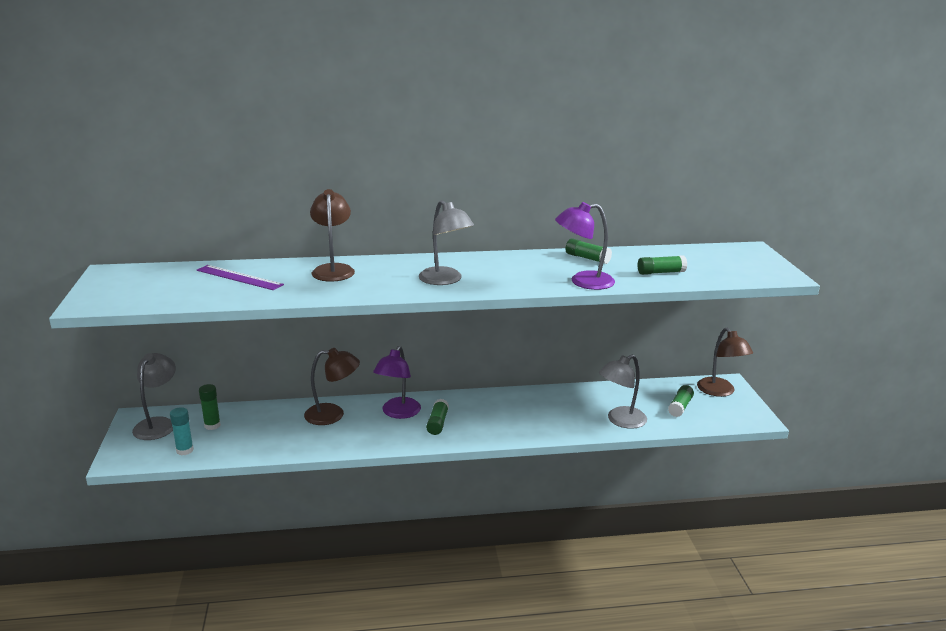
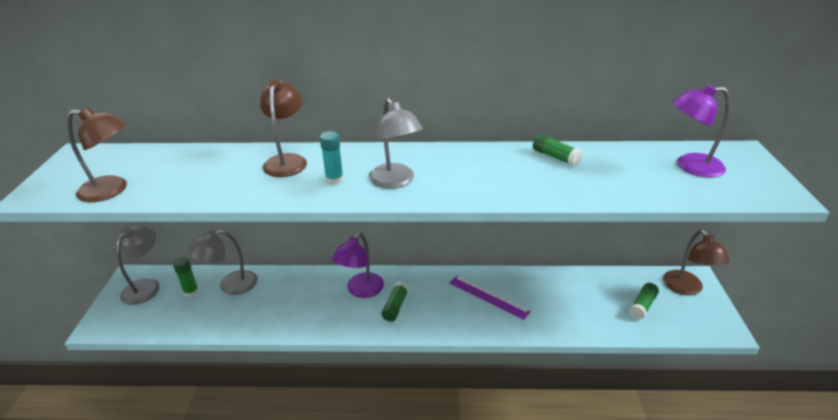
camera: 10 degrees right, 10 degrees up
(185, 450) = (158, 320): turquoise glue stick -> turquoise glue stick (334, 179)
(239, 277) = (192, 167): purple ruler -> purple ruler (488, 297)
(333, 415) = (301, 288): brown lamp -> brown lamp (112, 190)
(583, 282) = (545, 192): purple lamp -> purple lamp (690, 166)
(620, 421) = (578, 319): grey lamp -> grey lamp (230, 285)
(660, 272) = (635, 182): green glue stick -> none

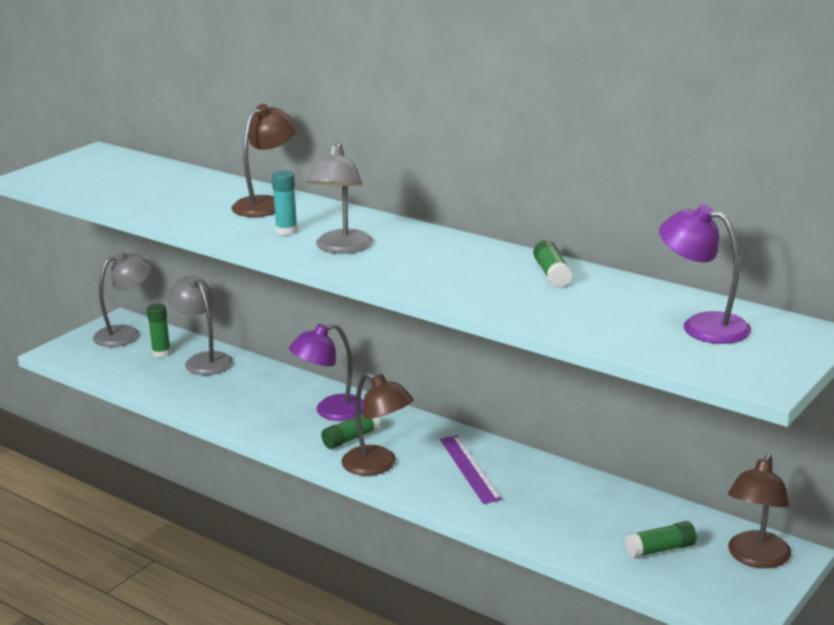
camera: 35 degrees right, 10 degrees down
(112, 190) = (91, 188): brown lamp -> brown lamp (378, 466)
(230, 285) = (204, 360): grey lamp -> grey lamp turned 45 degrees clockwise

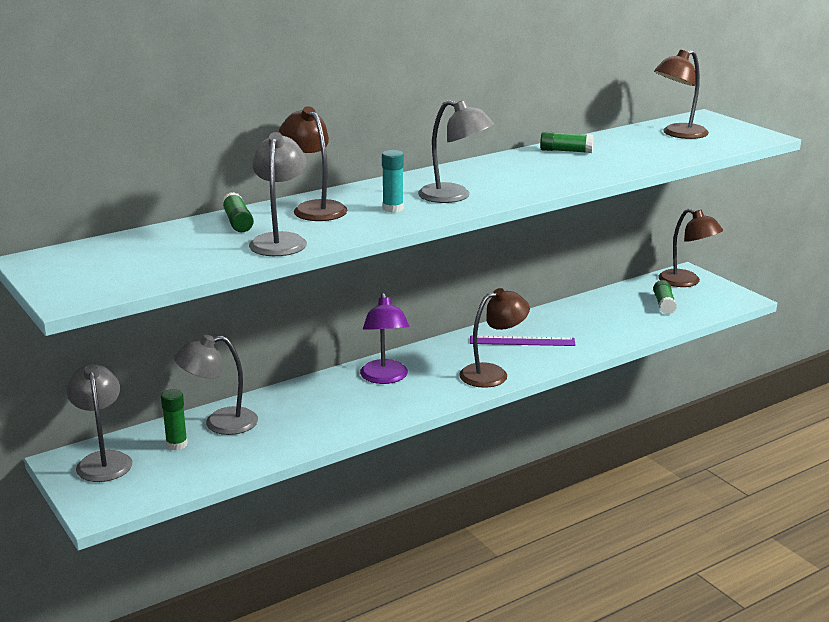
camera: 70 degrees left, 0 degrees up
(176, 208) = (280, 240): none -> grey lamp
(350, 438) = (439, 377): green glue stick -> green glue stick (237, 222)
(702, 326) = (678, 134): purple lamp -> brown lamp

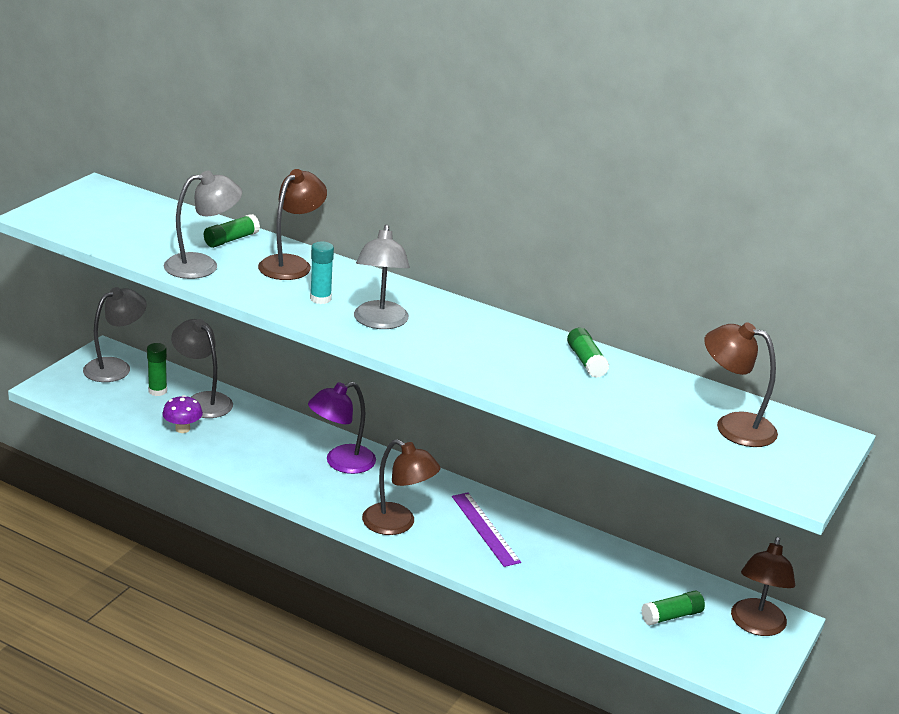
camera: 60 degrees right, 5 degrees up
(260, 443) = (182, 429): none -> purple mushroom

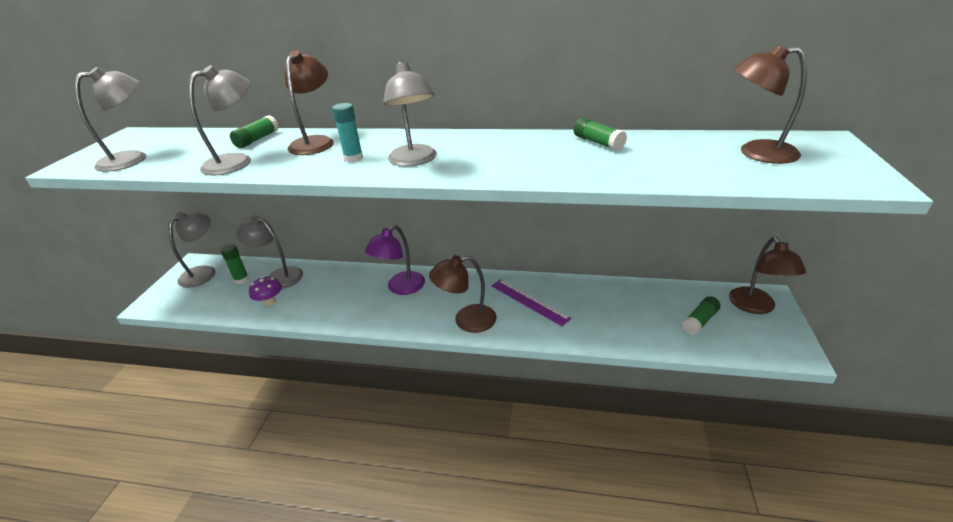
camera: 15 degrees left, 5 degrees up
(98, 227) = (133, 159): none -> grey lamp
(397, 524) = (466, 320): brown lamp -> brown lamp turned 150 degrees clockwise

